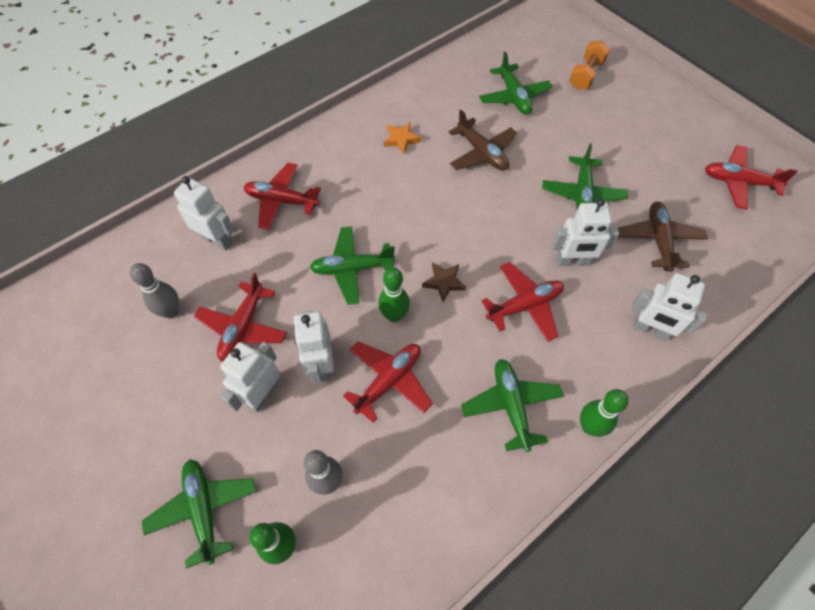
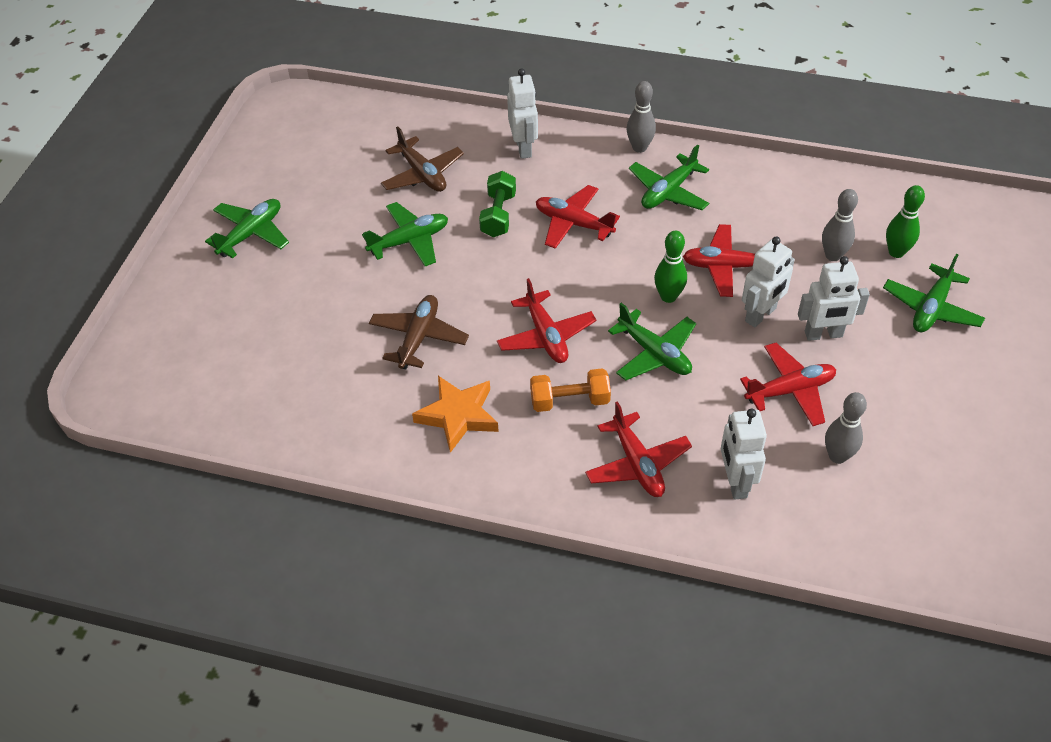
camera: 125 degrees left, 10 degrees down
(401, 140) = (458, 415): orange star -> orange star, size x1.66
(444, 282) = (603, 283): brown star -> none
(514, 97) = (305, 354): green plane -> green plane (251, 233)
(572, 262) = (498, 215): white robot -> green dumbbell
(586, 75) = (217, 311): orange dumbbell -> orange dumbbell (570, 401)
(589, 426) = (639, 147): green bowling pin -> grey bowling pin
(658, 240) = (422, 174): brown plane -> brown plane turned 90 degrees counterclockwise
(738, 182) = (303, 150): red plane -> red plane (546, 336)

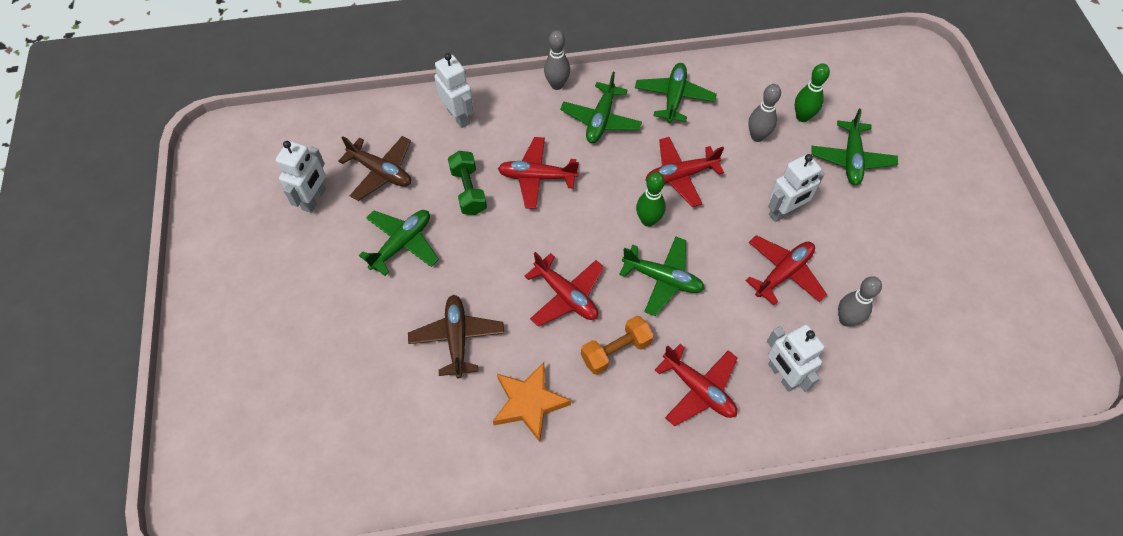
camera: 25 degrees left, 10 degrees up
(251, 233) = (249, 288): green plane -> green plane (674, 97)
(761, 315) = (728, 211): white robot -> white robot (314, 199)

